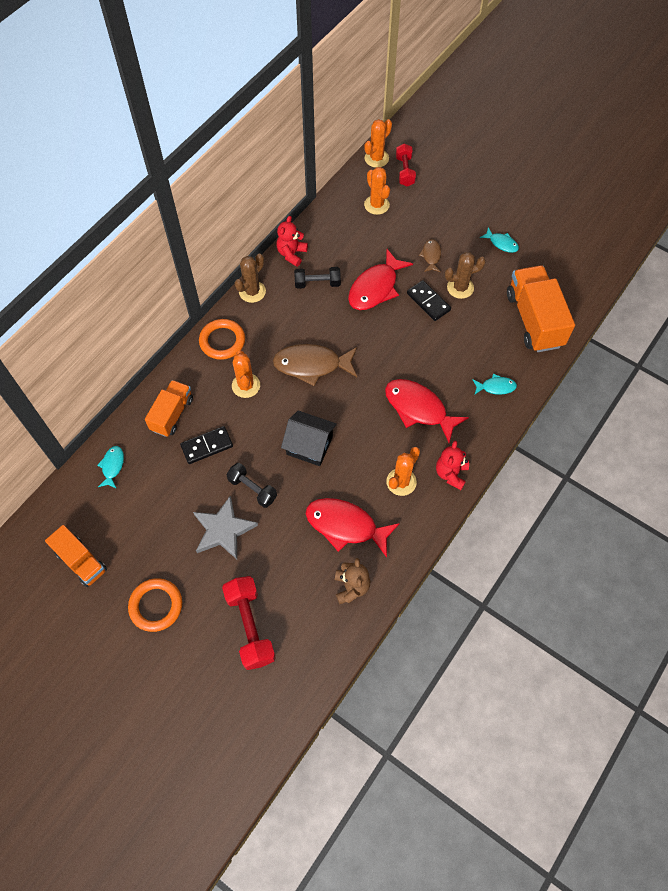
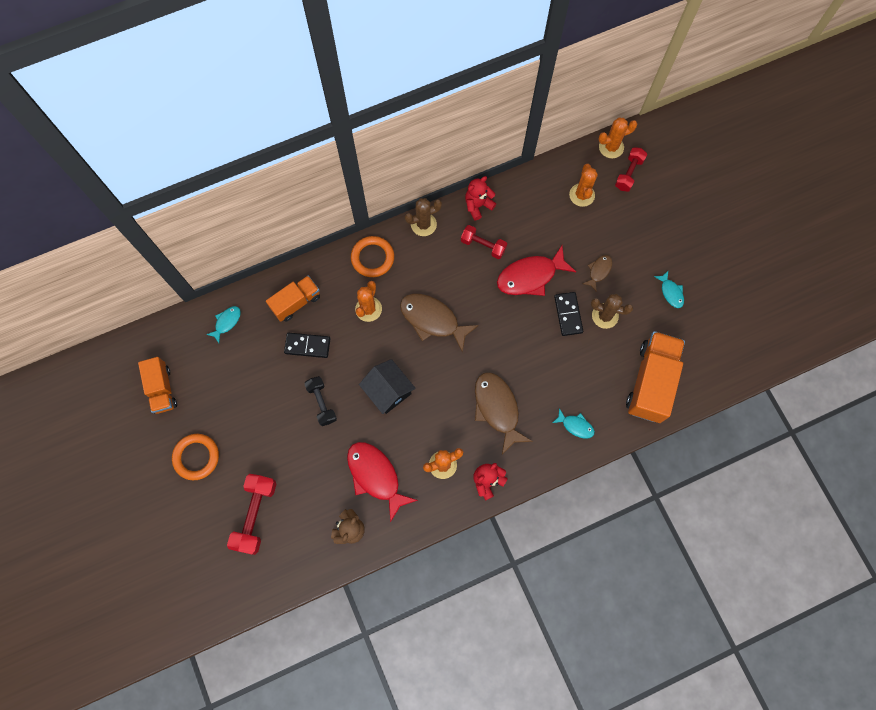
camera: 30 degrees right, 10 degrees up
(223, 530) = (280, 425): grey star -> none
(317, 283) = (483, 245): black dumbbell -> red dumbbell
(418, 408) = (497, 408): red fish -> brown fish

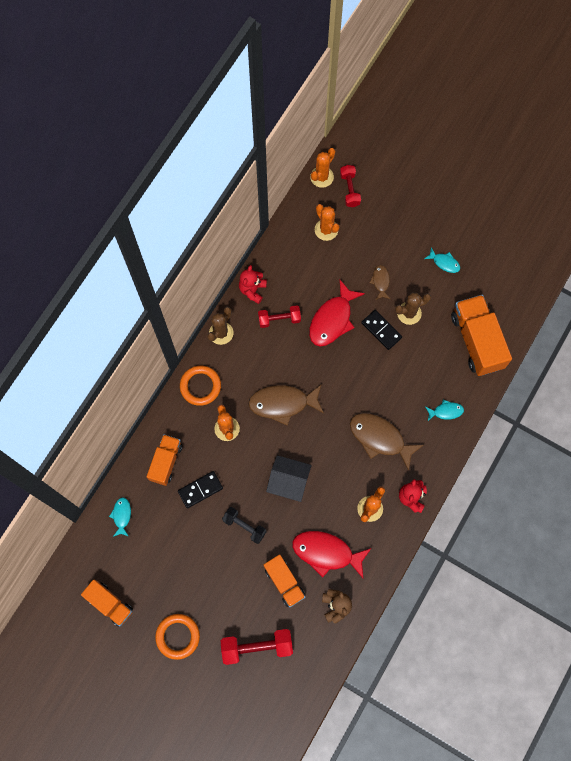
camera: 35 degrees left, 0 degrees up
(255, 515) = (257, 647): red dumbbell -> red dumbbell turned 75 degrees counterclockwise
(320, 475) = (284, 582): none -> orange truck

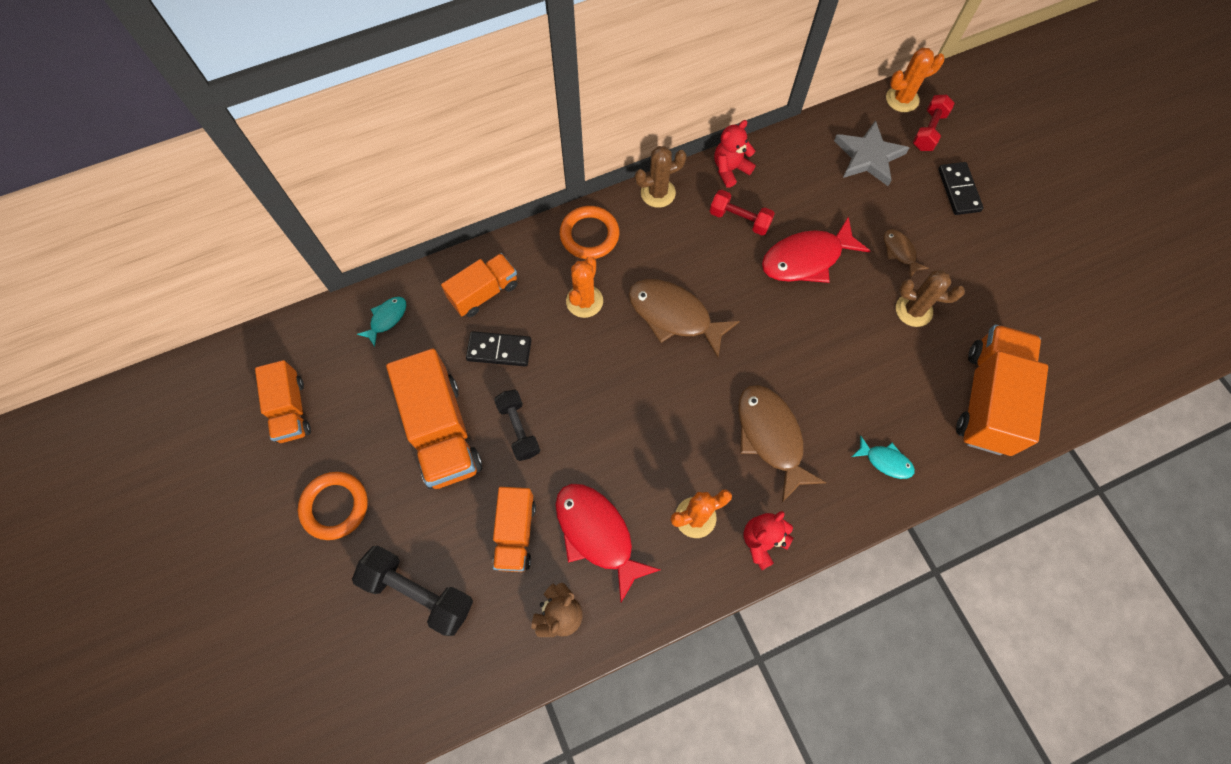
camera: 35 degrees right, 5 degrees down
(204, 557) = (442, 431): none -> orange truck
(257, 647) = (419, 592): red dumbbell -> black dumbbell
(288, 481) = (614, 412): black house -> none
(326, 230) = (868, 157): orange cactus -> grey star
(380, 281) = (900, 252): brown fish -> brown fish turned 60 degrees counterclockwise
(381, 330) = (862, 308): black domino -> black domino (959, 190)
(444, 263) = (1002, 279): turquoise fish -> none

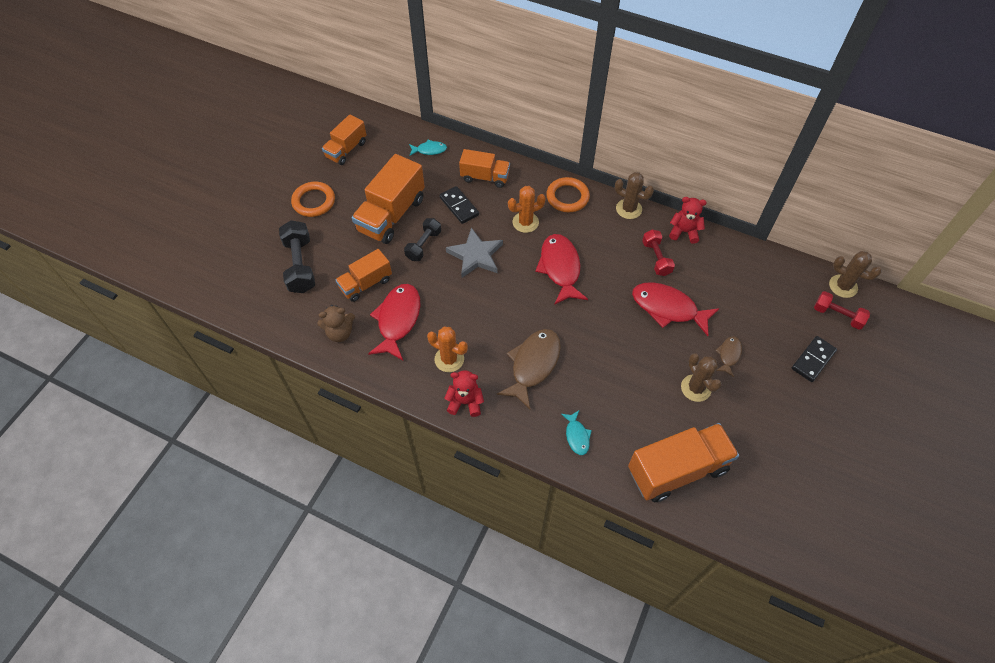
camera: 50 degrees right, 10 degrees down
(674, 315) = (560, 268): brown fish -> red fish
(868, 157) = (777, 295): grey star -> grey star (475, 255)
(902, 99) = (843, 286): orange cactus -> brown cactus
(928, 131) = (837, 315): red dumbbell -> red dumbbell turned 45 degrees clockwise

